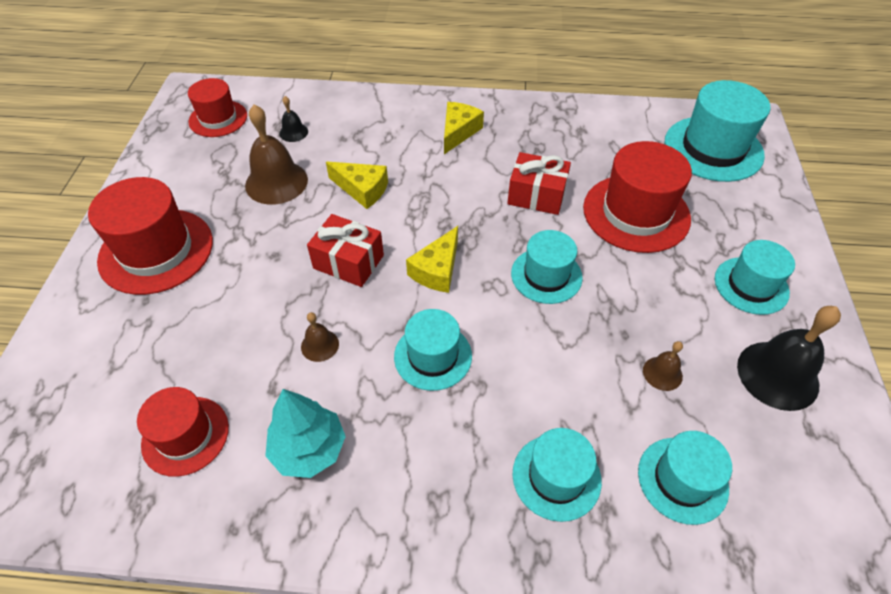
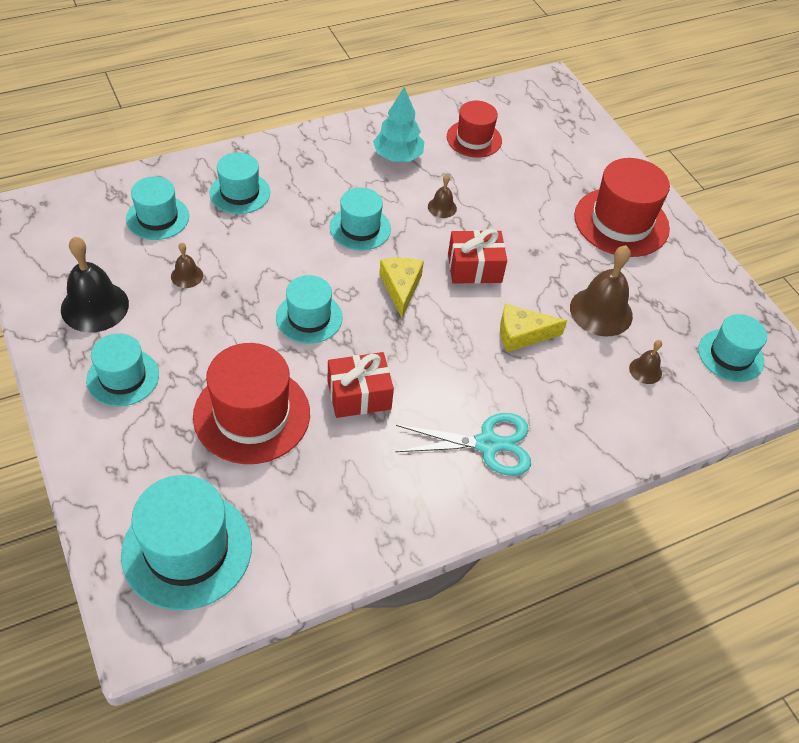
camera: 145 degrees right, 0 degrees up
(218, 118) = (730, 355): red hat -> turquoise hat
(293, 132) = (645, 370): black bell -> brown bell
(458, 132) = (487, 444): yellow cheese -> turquoise scissors

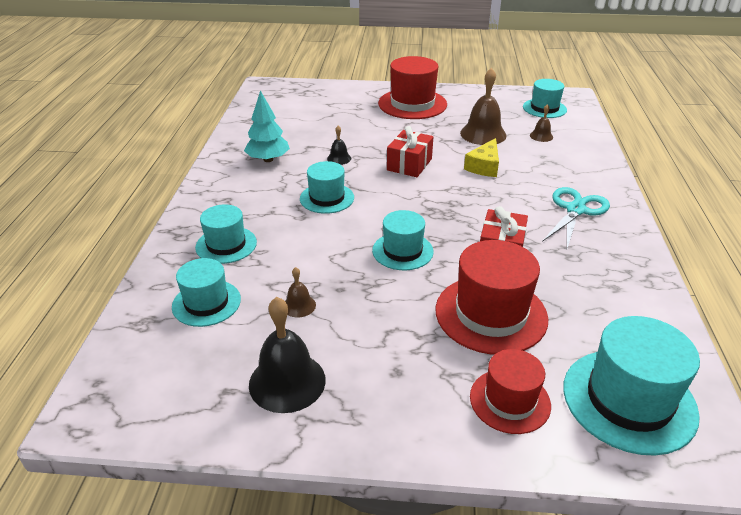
camera: 55 degrees left, 15 degrees down
(123, 377) = (397, 387): turquoise hat -> none
(401, 288) = (404, 199): yellow cheese -> none
(442, 207) = (339, 158): brown bell -> black bell
(474, 139) = (284, 126): red hat -> red hat (510, 401)

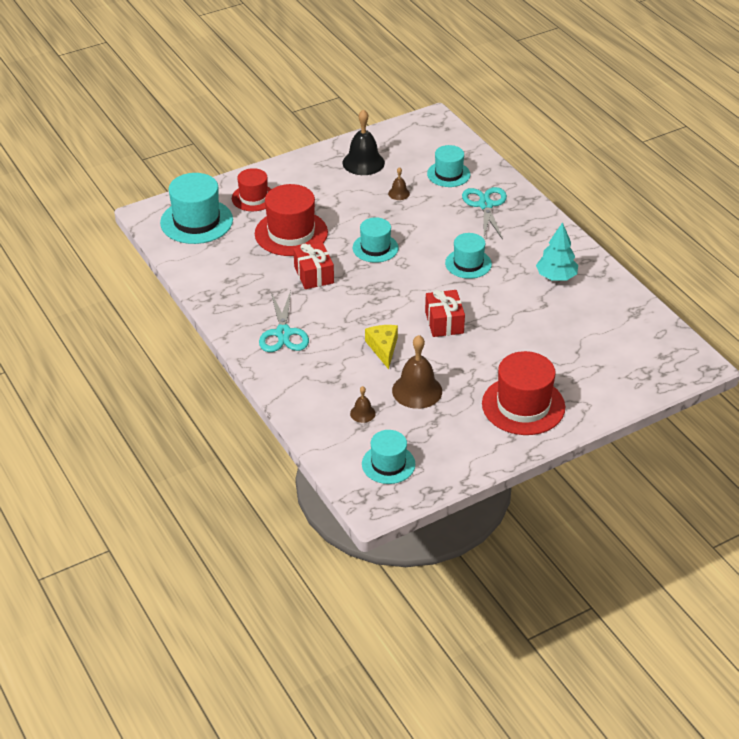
camera: 145 degrees right, 5 degrees up
(226, 245) = (485, 205): turquoise hat -> turquoise scissors
(339, 158) = (505, 303): black bell -> none

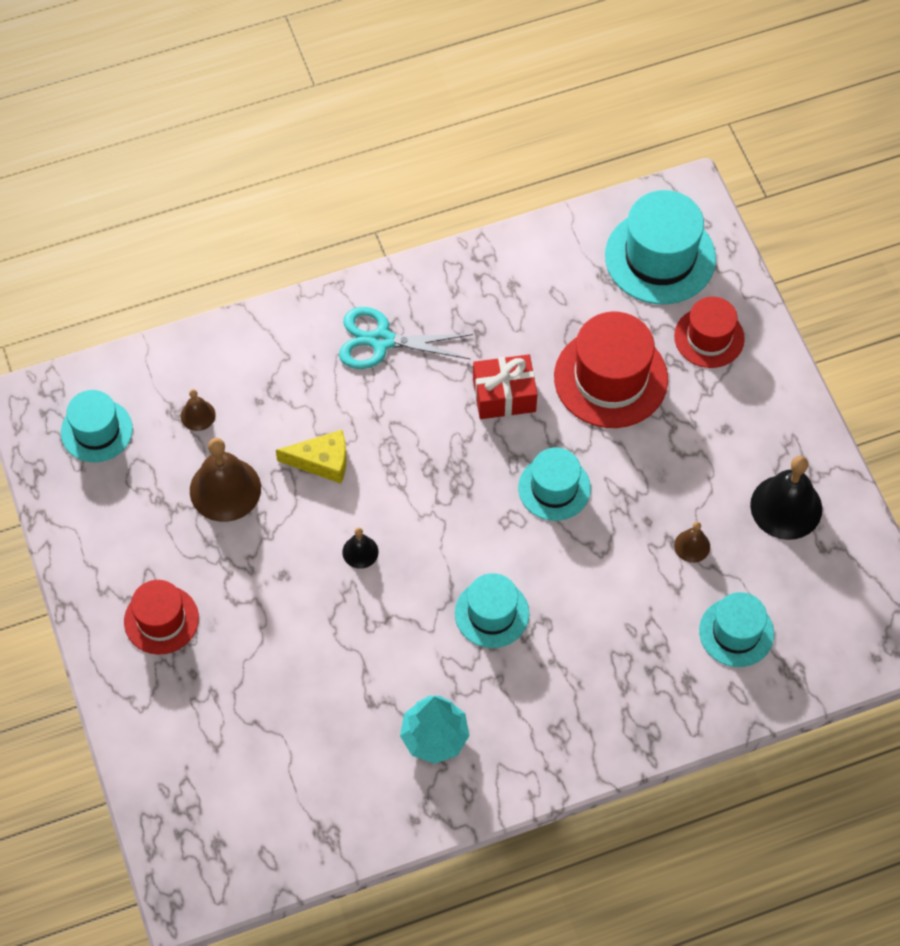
camera: 100 degrees right, 20 degrees up
(444, 322) = (360, 552): red gift -> black bell
(485, 205) = (640, 672): turquoise scissors -> none
(523, 405) = (161, 620): red hat -> red hat, size x0.62

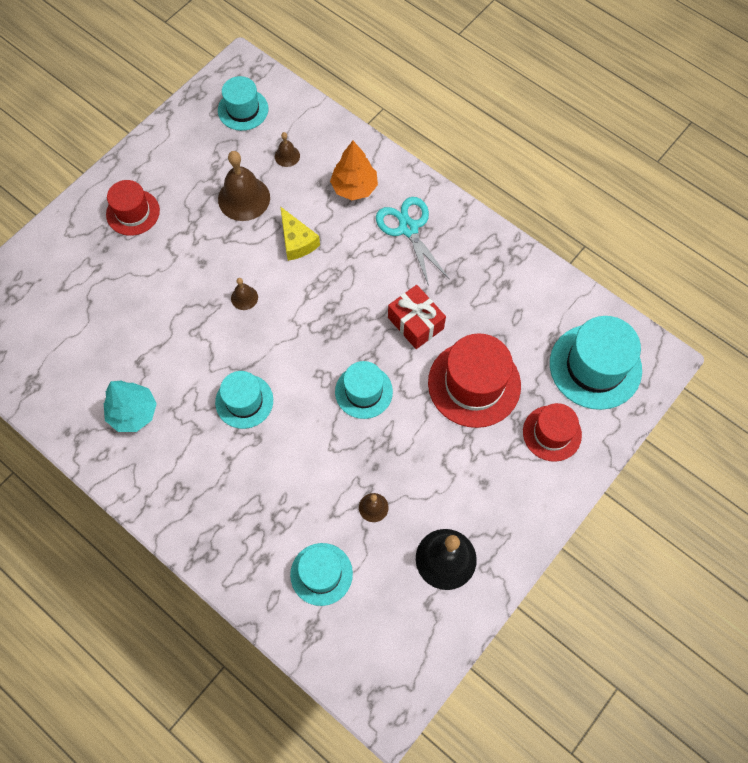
camera: 60 degrees right, 5 degrees up
(290, 367) = (354, 187): none -> orange tree
(360, 552) = (244, 297): black bell -> brown bell

